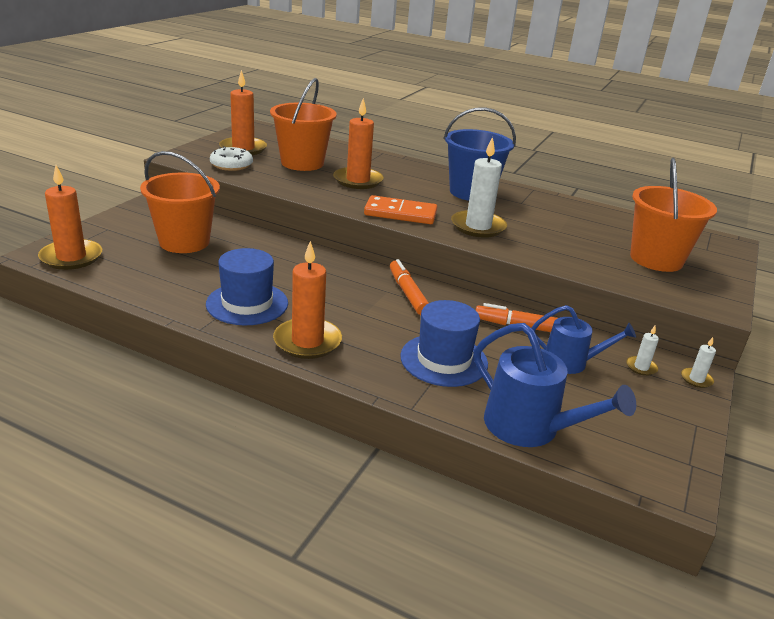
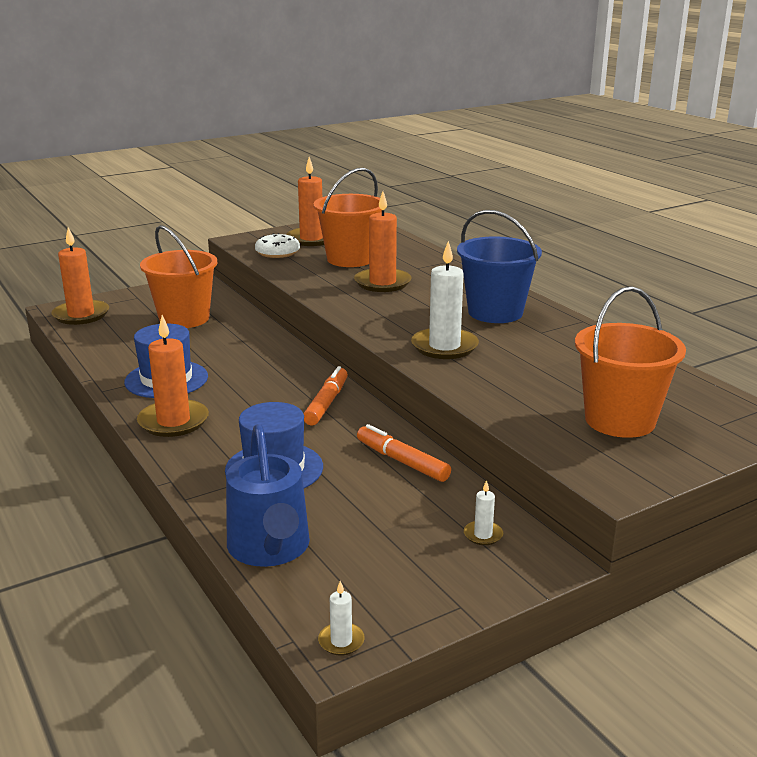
camera: 35 degrees right, 5 degrees down
(400, 213) = (377, 320): orange domino -> none
(570, 362) = (406, 507): blue watering can -> none
(696, 379) = (535, 566): white candle -> white candle (341, 641)

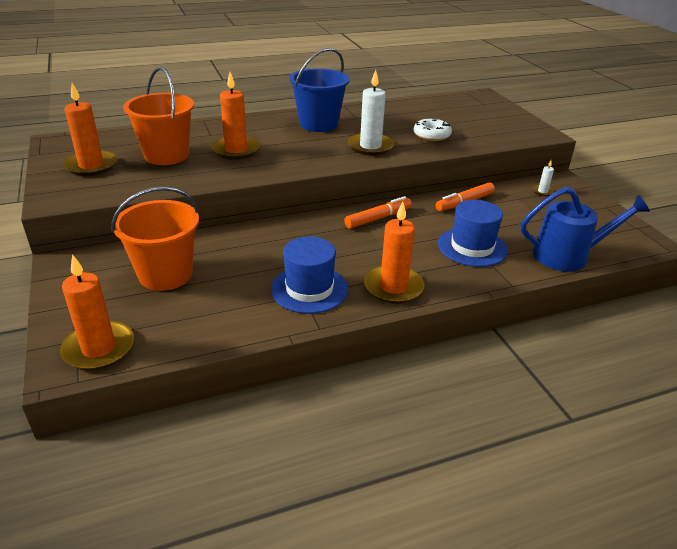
camera: 80 degrees left, 10 degrees up
(277, 252) = (116, 184): white donut -> white donut (431, 135)
(327, 403) = (378, 218): orange marker -> orange marker turned 120 degrees clockwise
(341, 641) = (645, 241): white candle -> none
(619, 420) = (478, 121): orange bucket -> none

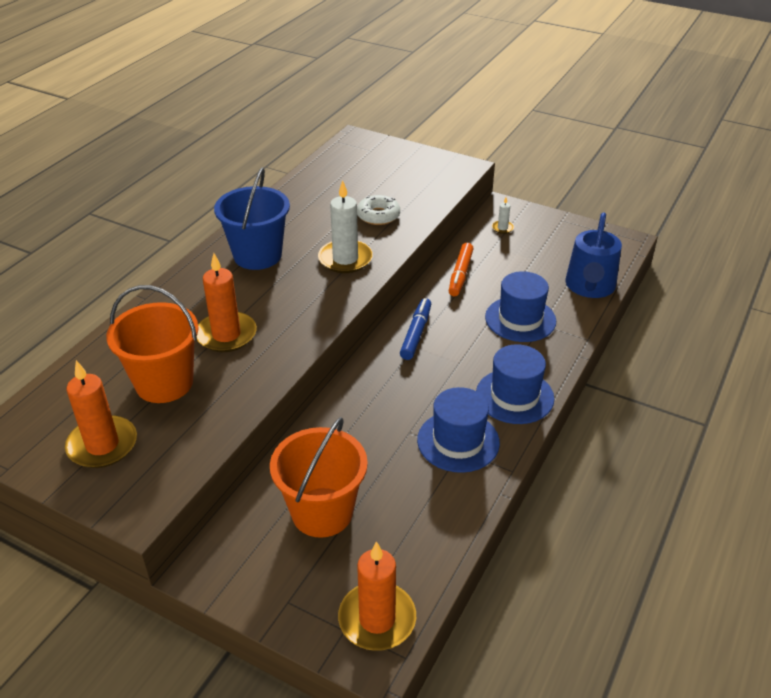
camera: 40 degrees left, 5 degrees up
(378, 218) = (416, 333): orange marker -> blue marker
(393, 287) = (514, 396): orange candle -> blue hat
(567, 256) = (590, 287): blue watering can -> blue watering can turned 150 degrees clockwise

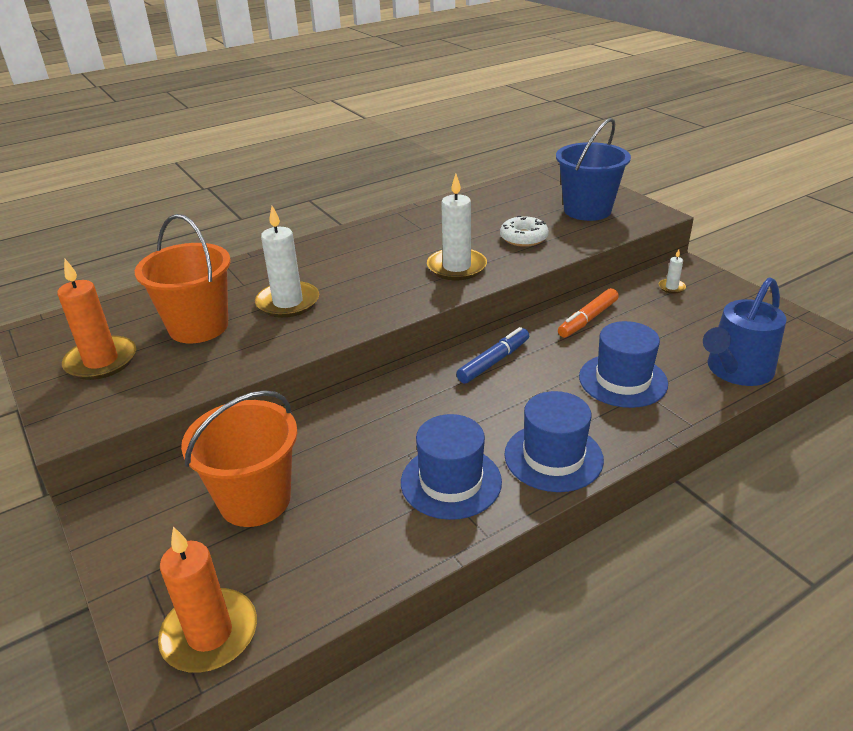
camera: 30 degrees right, 5 degrees down
(226, 335) = (288, 302): orange candle -> white candle
(257, 255) = (377, 245): blue bucket -> blue bucket (587, 210)

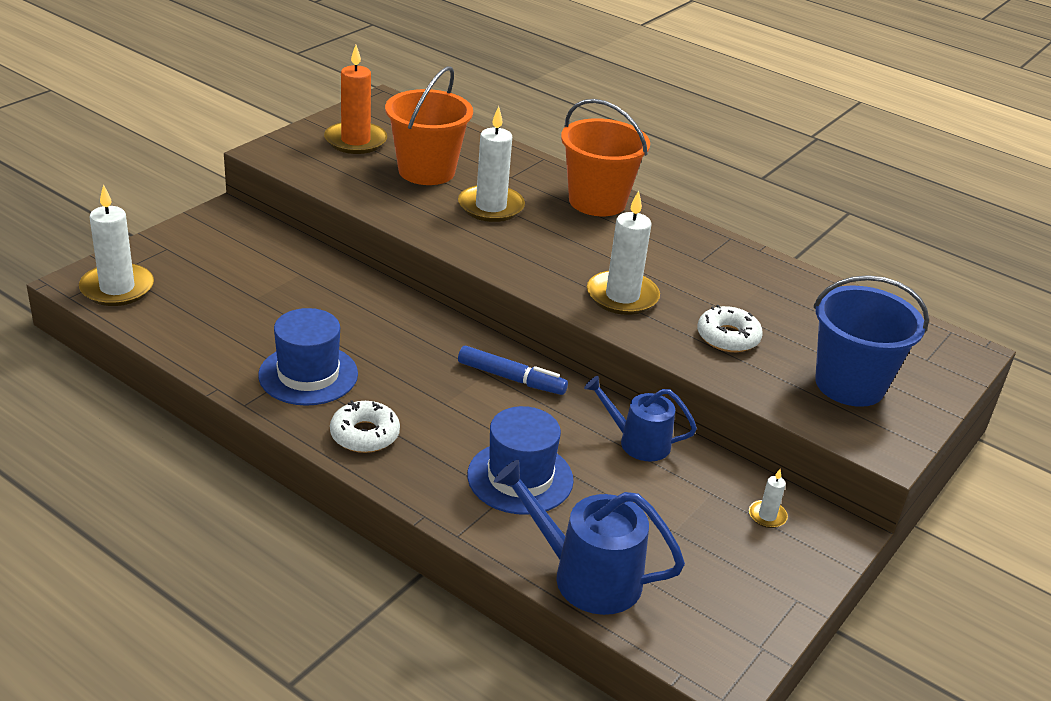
camera: 65 degrees right, 0 degrees up
(210, 634) = (117, 288): orange candle -> white candle
(255, 500) = (255, 276): orange bucket -> orange bucket (597, 201)
(553, 457) = (364, 435): blue hat -> white donut
(587, 319) = (638, 442): orange marker -> blue watering can

